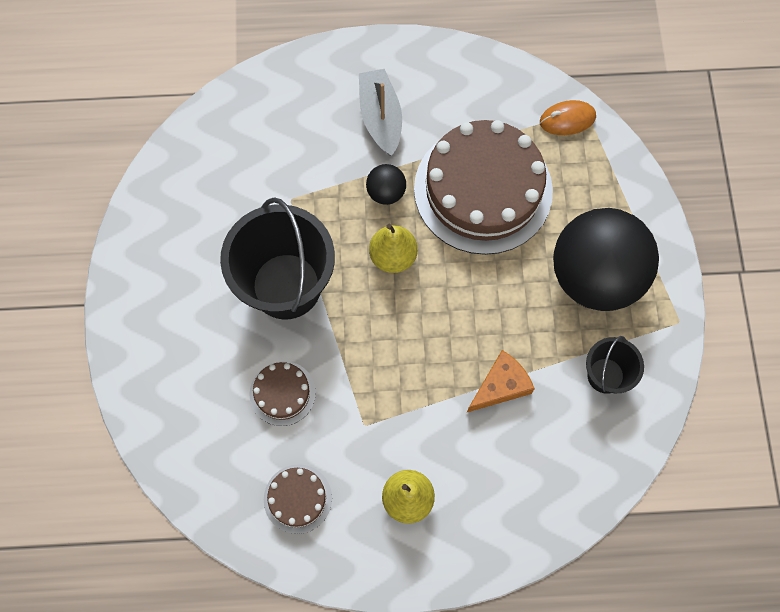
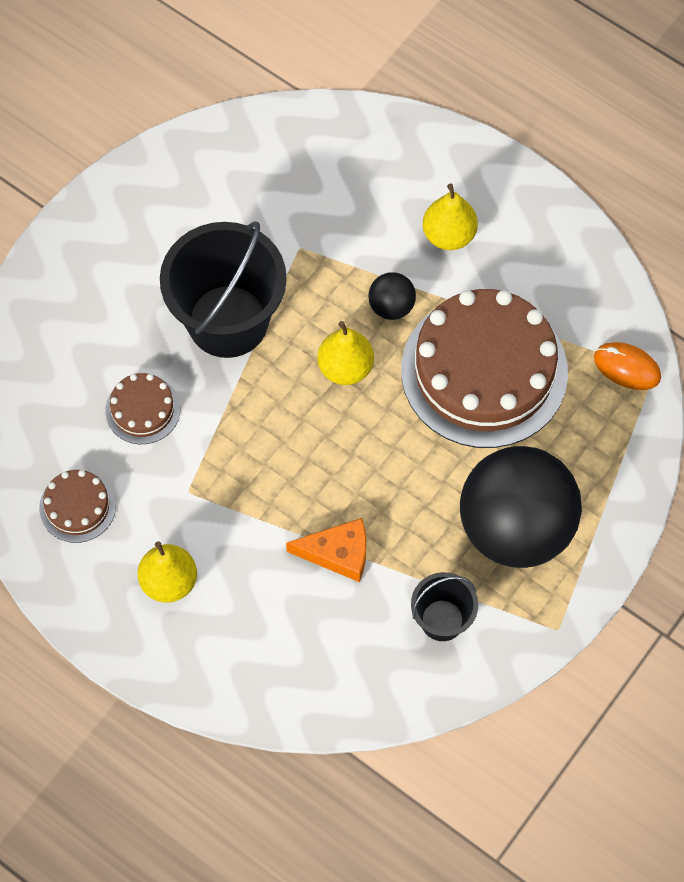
camera: 40 degrees right, 5 degrees down
(380, 117) = (449, 235): grey boat -> yellow pear

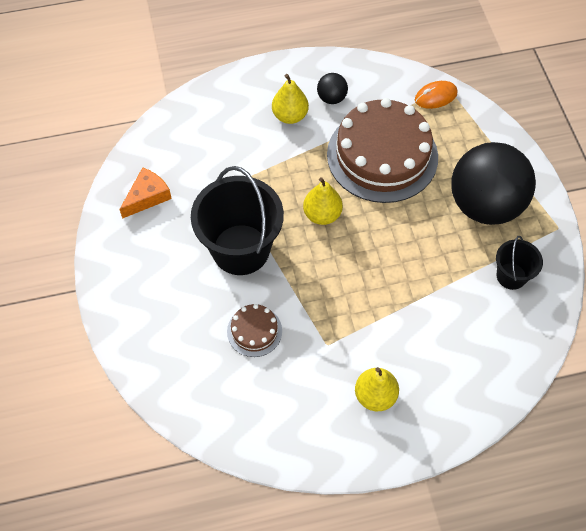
camera: 50 degrees left, 5 degrees down
(77, 506) = (284, 411): brown cake -> none
(338, 553) = (430, 297): orange cheese -> orange cheese (147, 197)
(391, 306) = (306, 169): black ball -> black ball (331, 98)

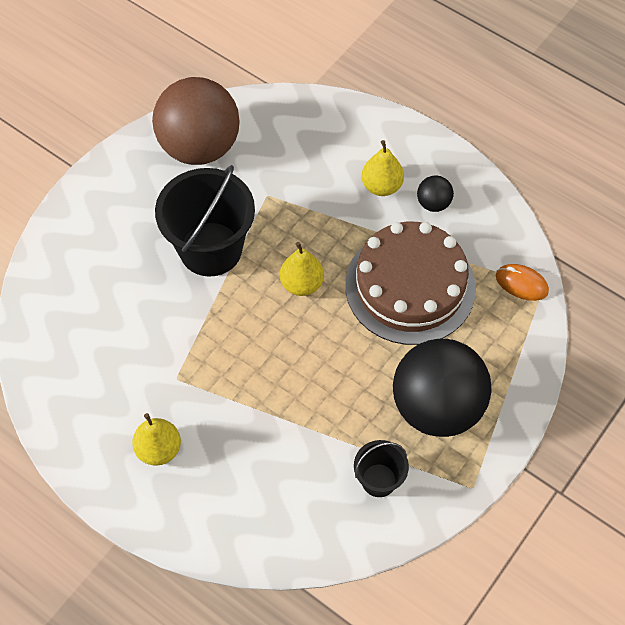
camera: 50 degrees right, 0 degrees up
(147, 197) = (199, 147): orange cheese -> brown ball
(254, 331) = (142, 315): brown cake -> none

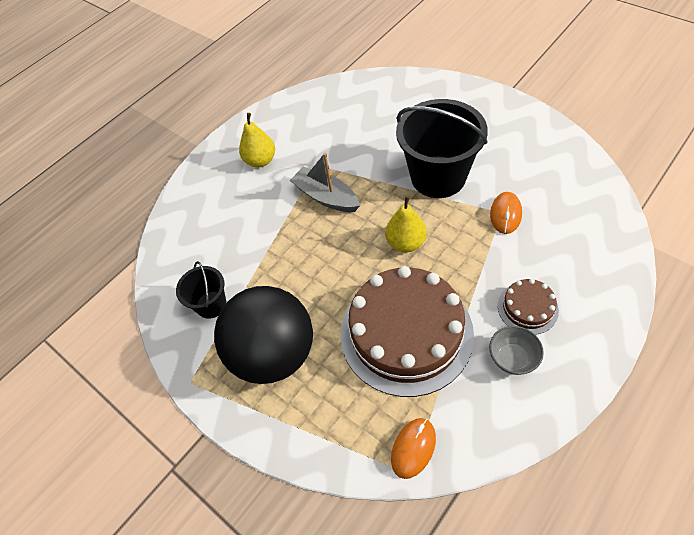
camera: 100 degrees right, 5 degrees down
(199, 147) = (547, 161): brown ball -> none
(229, 366) = (326, 197): none -> grey boat
(269, 191) = (505, 214): none -> orange mouse
(381, 186) = (527, 308): yellow pear -> brown cake
(433, 203) = (512, 358): black ball -> grey bowl

